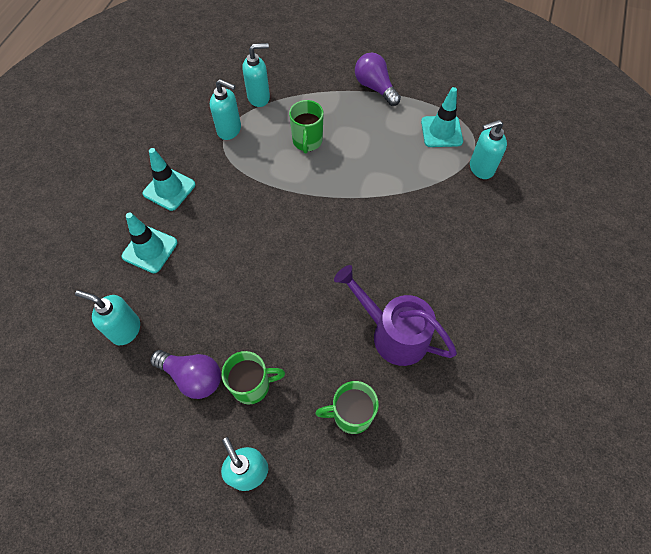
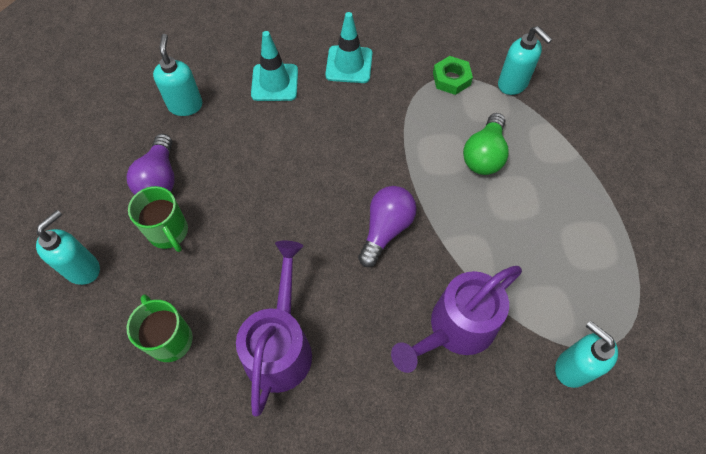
camera: 65 degrees right, 0 degrees up
(229, 130) = (451, 79): turquoise soap dispenser -> green nut
(307, 141) = (484, 155): green mug -> green light bulb
(375, 87) = (614, 191): purple light bulb -> purple light bulb (386, 229)
(429, 219) = (455, 329): none -> purple watering can
(441, 131) = (599, 295): turquoise traffic cone -> none

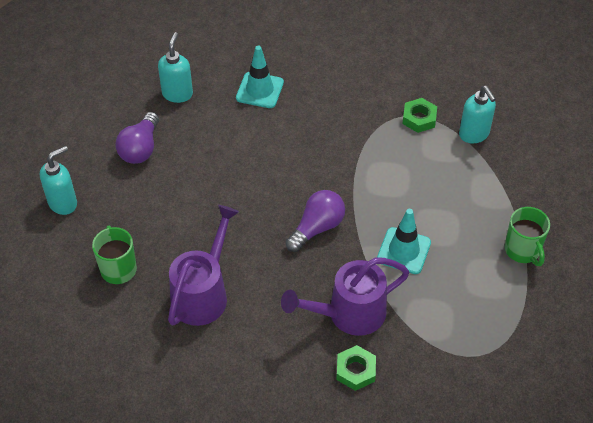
camera: 15 degrees right, 10 degrees down
(169, 232) = (137, 191): green mug -> green mug (522, 250)
(349, 64) = (330, 88): turquoise traffic cone -> turquoise traffic cone (404, 251)
(484, 155) = (424, 188): green light bulb -> none
(487, 402) = (355, 370): none -> green nut
(572, 367) = (435, 363): turquoise soap dispenser -> none

